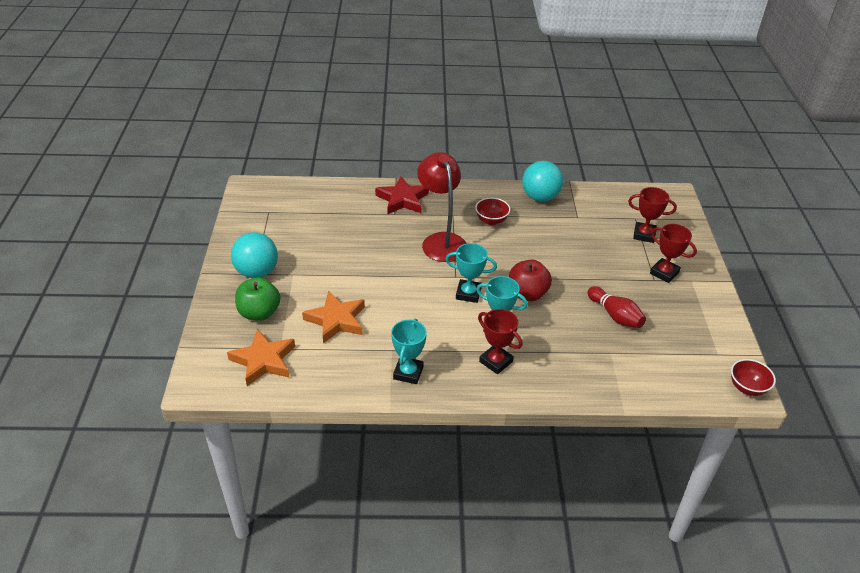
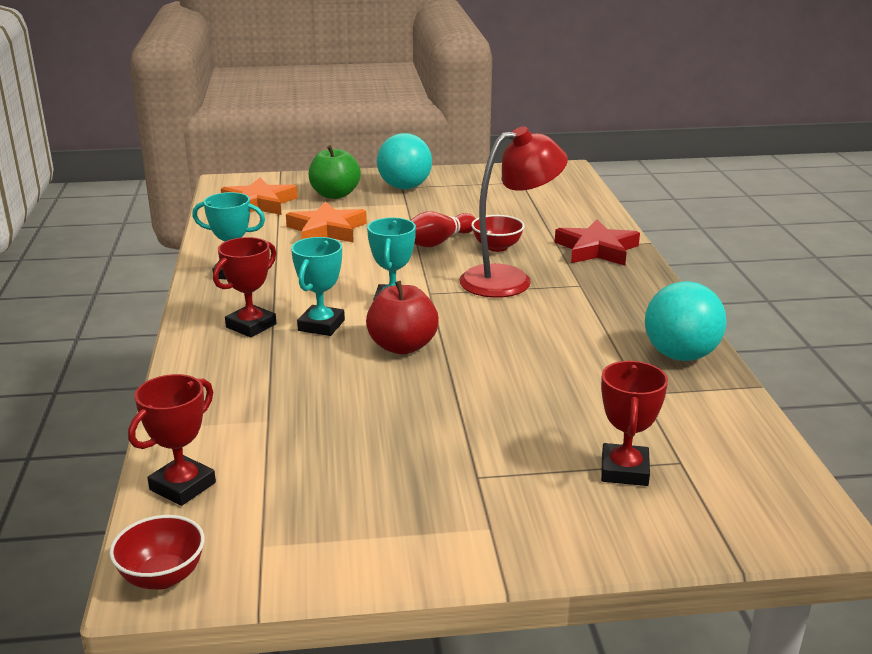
camera: 85 degrees right, 15 degrees down
(491, 220) = (582, 314): red bowl -> red bowl (497, 247)
(615, 315) = (361, 427): red bowling pin -> red bowling pin (438, 242)
(664, 273) = (503, 490): red trophy -> red trophy (182, 486)

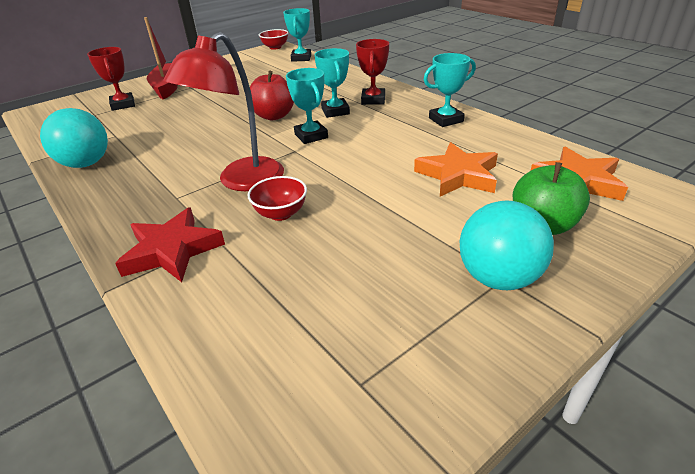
camera: 150 degrees right, 10 degrees up
(182, 486) = (301, 58): red trophy -> turquoise trophy
(438, 242) = (342, 198): red bowling pin -> none
(522, 495) = (168, 87): none -> red boat

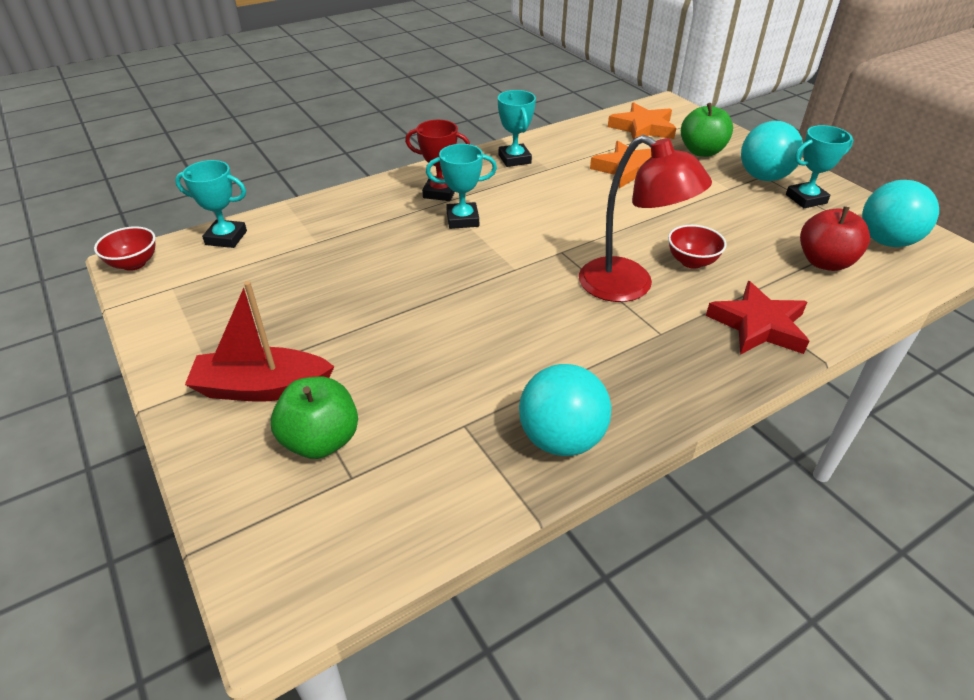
camera: 85 degrees left, 5 degrees up
(123, 105) = (321, 441): red trophy -> green apple
(274, 116) = (456, 265): red apple -> red apple (824, 262)
(311, 136) = (527, 239): turquoise trophy -> turquoise trophy (806, 199)
(344, 399) = (886, 241): none -> turquoise ball

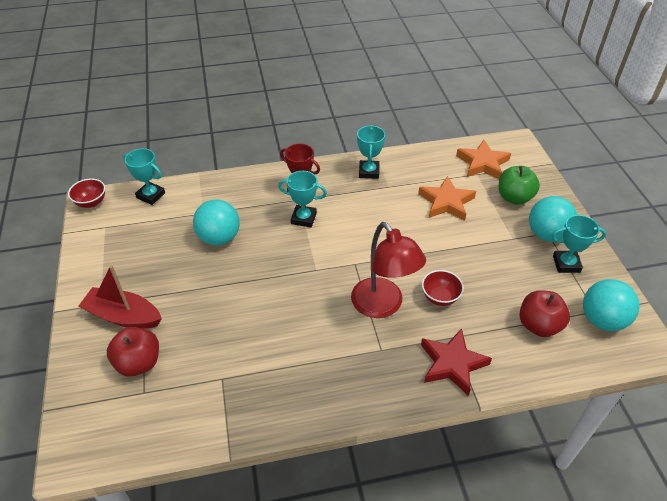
camera: 20 degrees right, 5 degrees up
(321, 441) = (139, 363): green apple -> red apple
(561, 439) = (272, 407): turquoise ball -> turquoise ball (219, 238)

